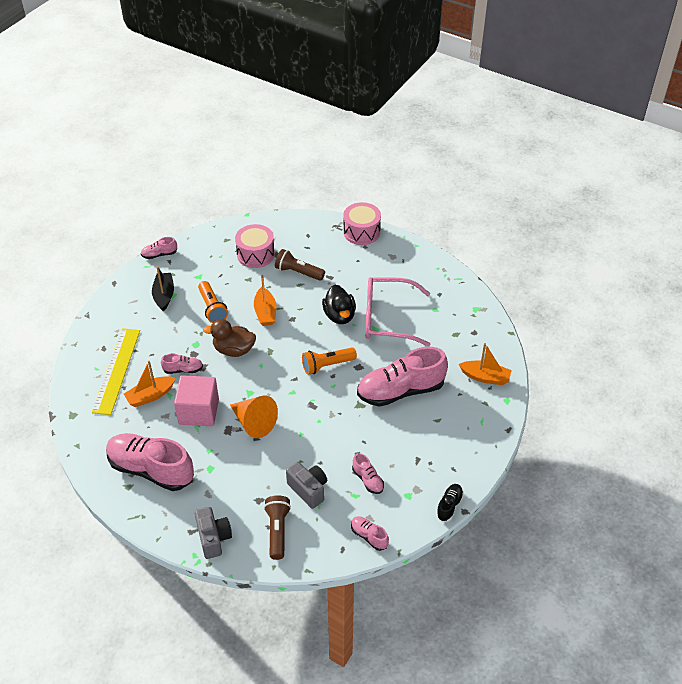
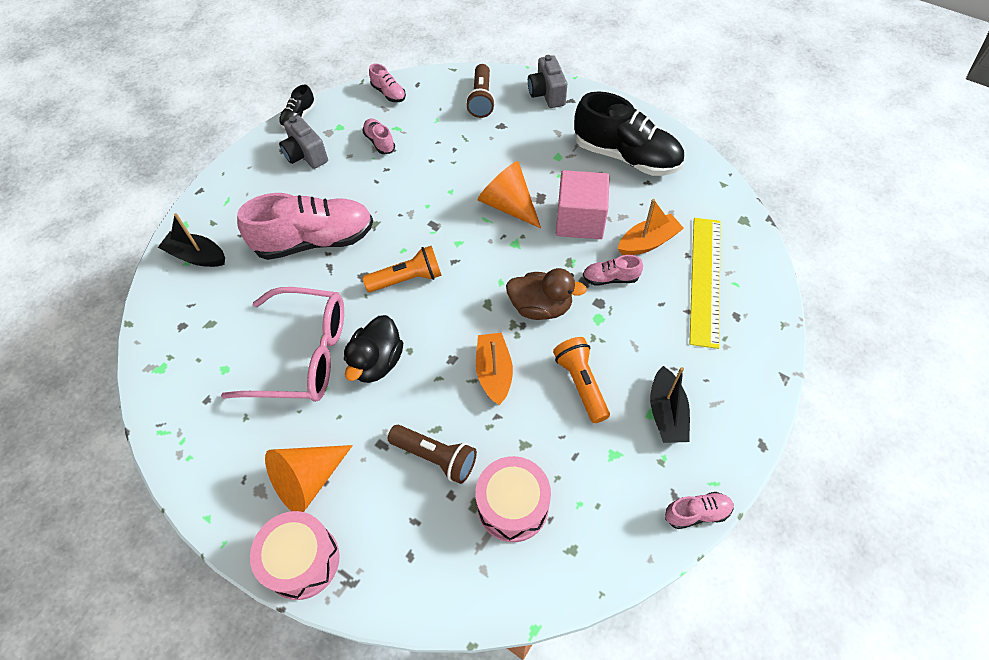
camera: 175 degrees left, 10 degrees up
(151, 469) = (626, 156): pink shoe -> black shoe
(308, 490) = (446, 134): grey camera -> grey camera (306, 155)
(339, 315) = (377, 362): black duck -> black duck turned 150 degrees counterclockwise
(367, 261) = (308, 480): none -> orange cone
(485, 377) = (197, 256): orange boat -> black boat

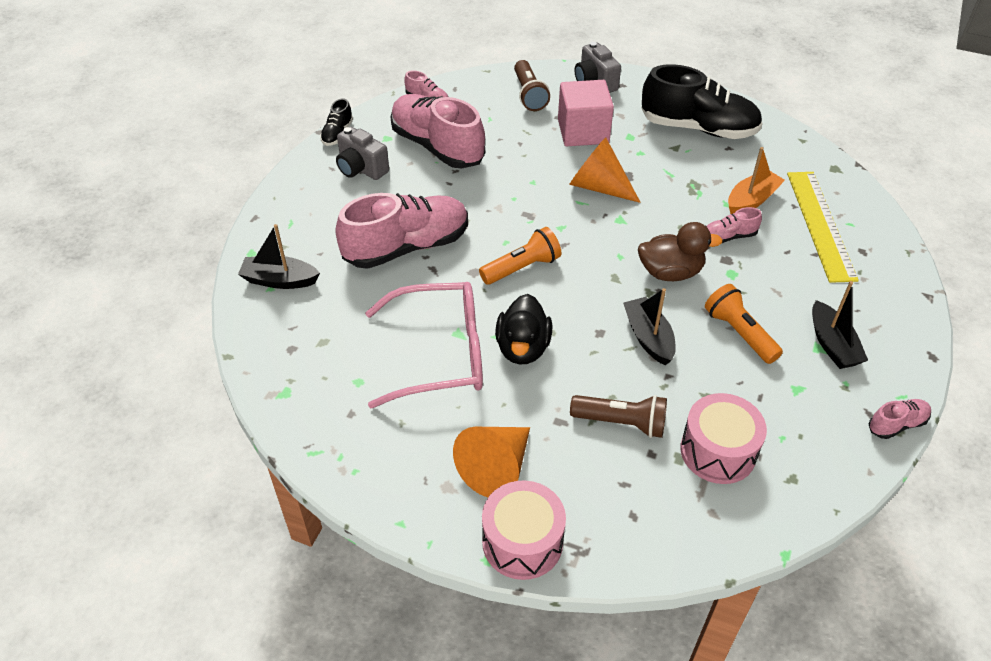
camera: 15 degrees left, 10 degrees down
(379, 142) = (437, 146): pink shoe -> pink shoe, size x2.23
(494, 372) = (648, 337): orange boat -> black boat
(580, 220) = (676, 190): pink cube -> pink cube (583, 132)

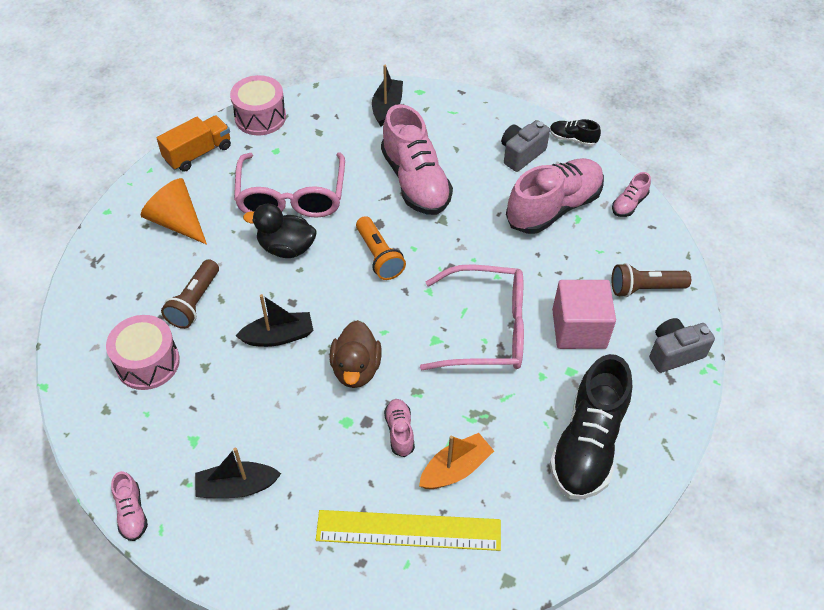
camera: 95 degrees right, 5 degrees up
(365, 469) = (198, 153): none -> orange truck
(522, 542) = (113, 231): pink drum -> pink drum (260, 117)
(598, 186) = (487, 329): orange cone -> pink glasses
(739, 333) = (269, 409): orange flashlight -> none
(751, 200) = (455, 469): orange boat -> orange boat turned 90 degrees counterclockwise

